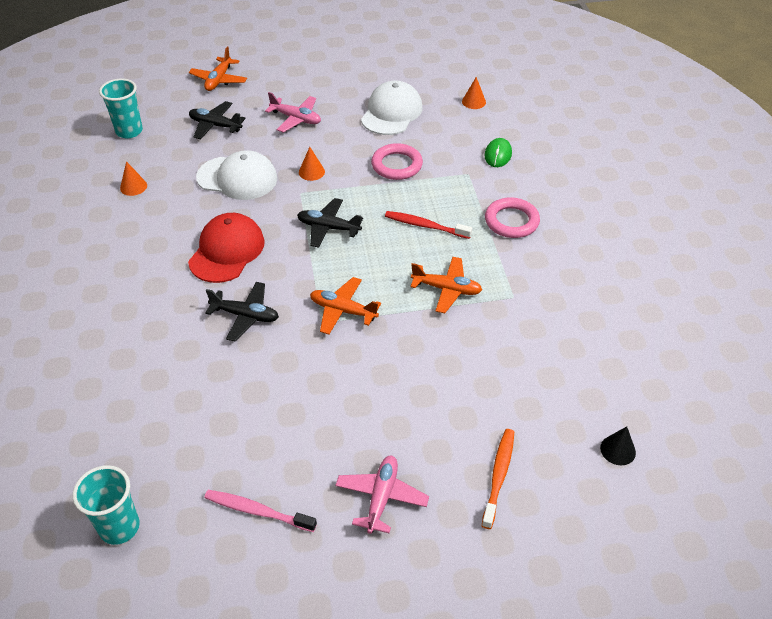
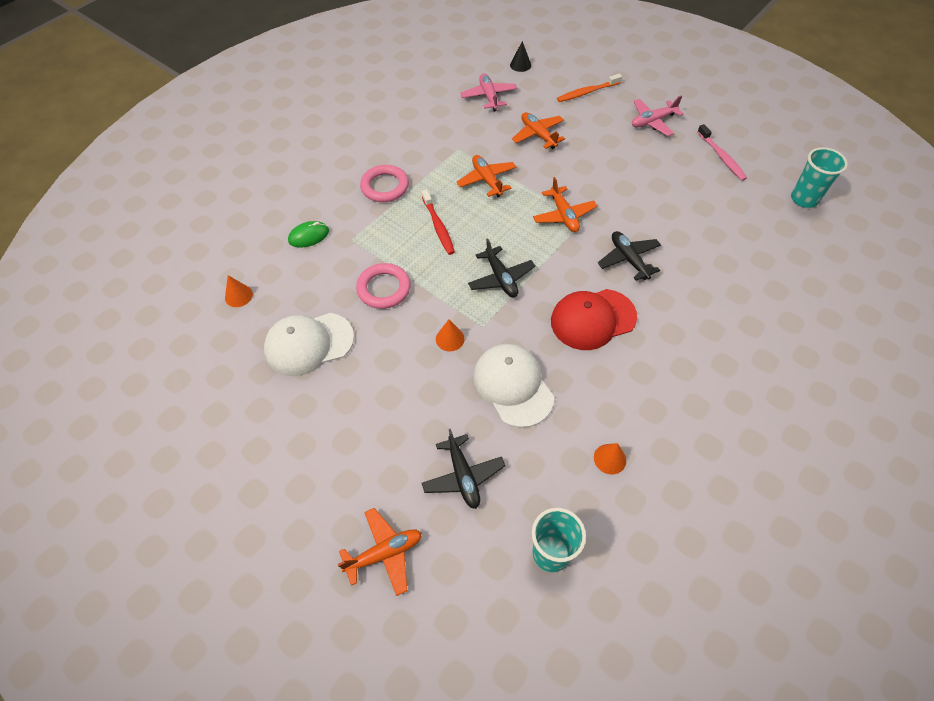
camera: 130 degrees left, 10 degrees up
(296, 119) = (387, 413): pink plane -> pink plane (489, 96)
(470, 372) = (538, 135): none -> orange plane

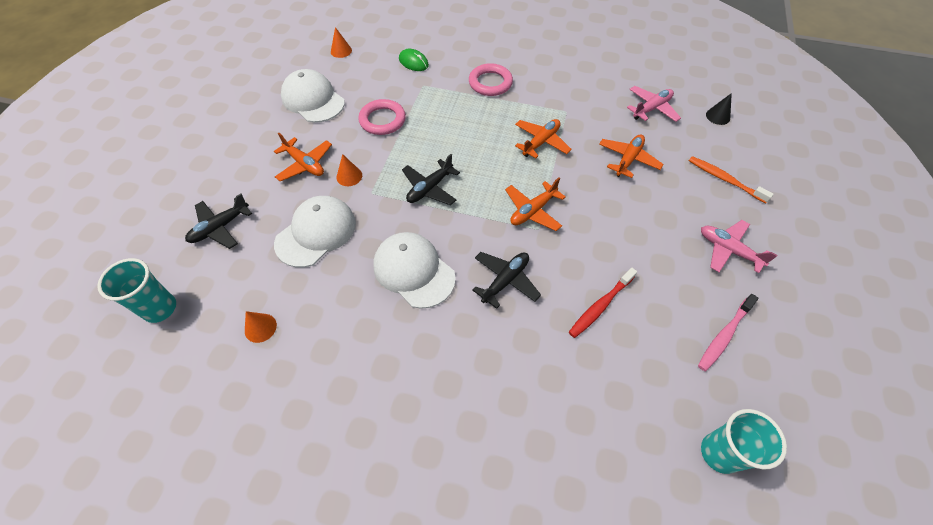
camera: 65 degrees right, 0 degrees up
(384, 553) = (147, 203): orange plane -> orange plane (305, 164)
(438, 226) = (465, 129): red toothbrush -> red toothbrush (600, 306)
(592, 319) = (413, 271): red cap -> white cap

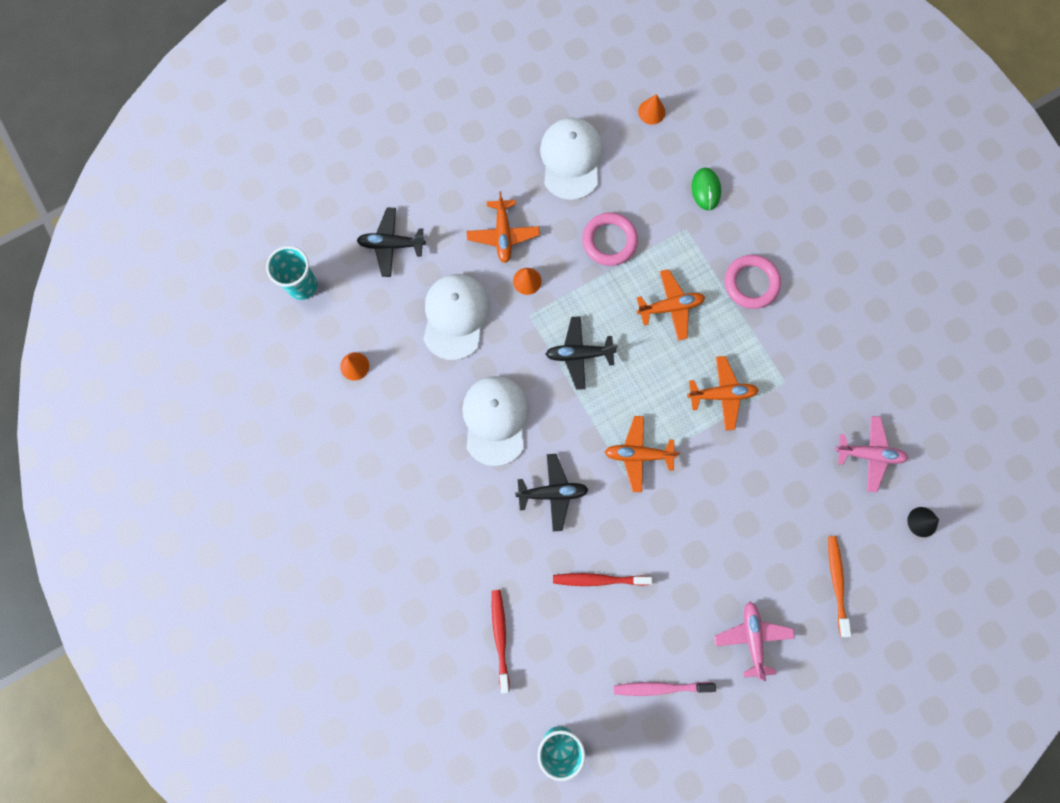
camera: 45 degrees right, 20 degrees up
(316, 233) = (455, 316): white cap -> white cap turned 75 degrees counterclockwise
(584, 417) = (500, 637): none -> red toothbrush
(628, 159) = (777, 484): orange plane -> orange plane (670, 307)

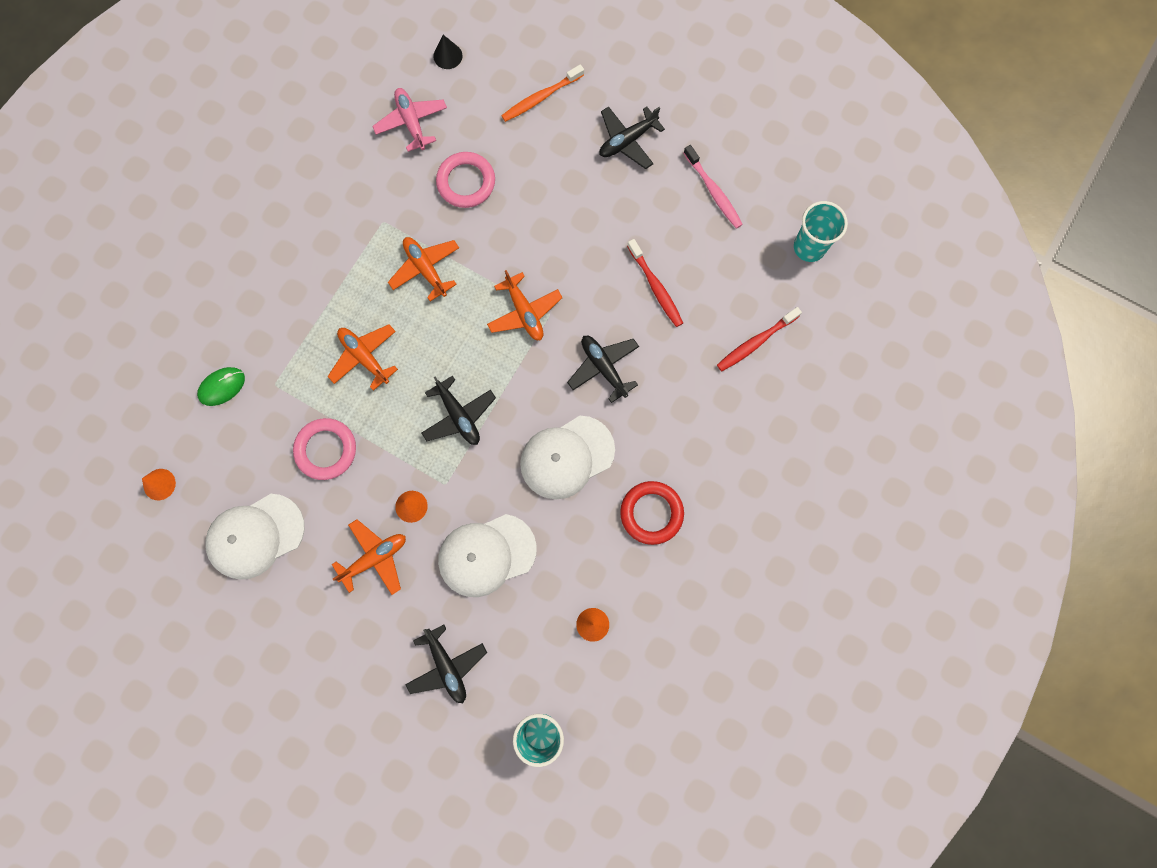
camera: 120 degrees left, 0 degrees up
(410, 461) = (651, 513): none -> red ring
(751, 283) = (300, 297): pink ring -> pink ring (466, 182)
(752, 638) = (627, 141): pink plane -> black plane

